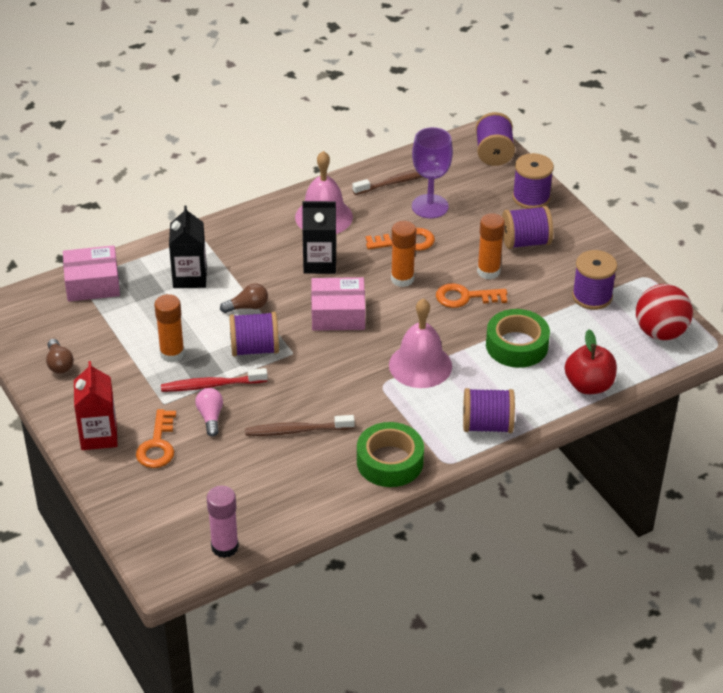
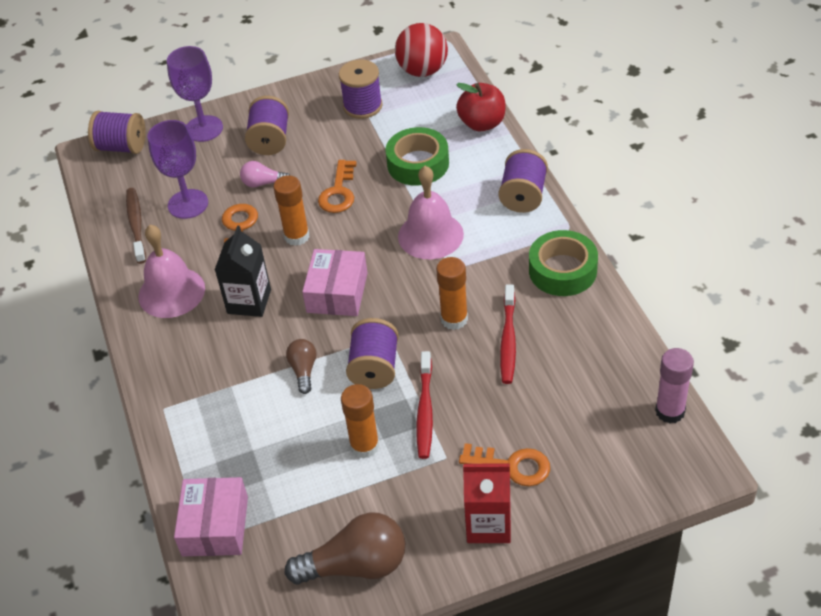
camera: 75 degrees left, 5 degrees up
(59, 364) = (355, 565): brown light bulb -> brown light bulb, size x1.87
(190, 277) = (235, 423): black carton -> none
(210, 417) = (475, 414): pink light bulb -> pink light bulb (263, 183)
(296, 430) = (508, 340): brown toothbrush -> red toothbrush
(488, 271) = (305, 171): orange glue stick -> orange glue stick (454, 319)
(531, 197) = (204, 129): purple spool -> purple goblet

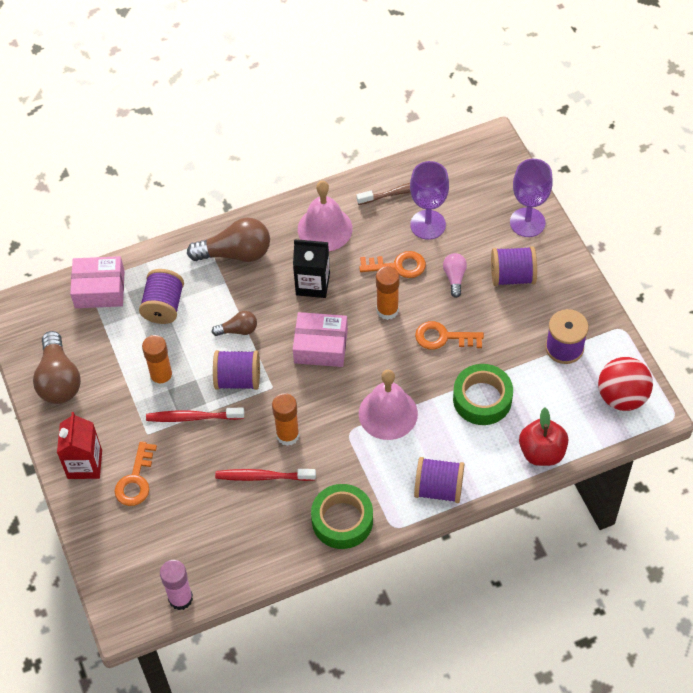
camera: 85 degrees right, 10 degrees up
(122, 147) = (501, 164): purple spool -> purple spool (163, 306)
(188, 377) = (235, 253): none -> brown light bulb

